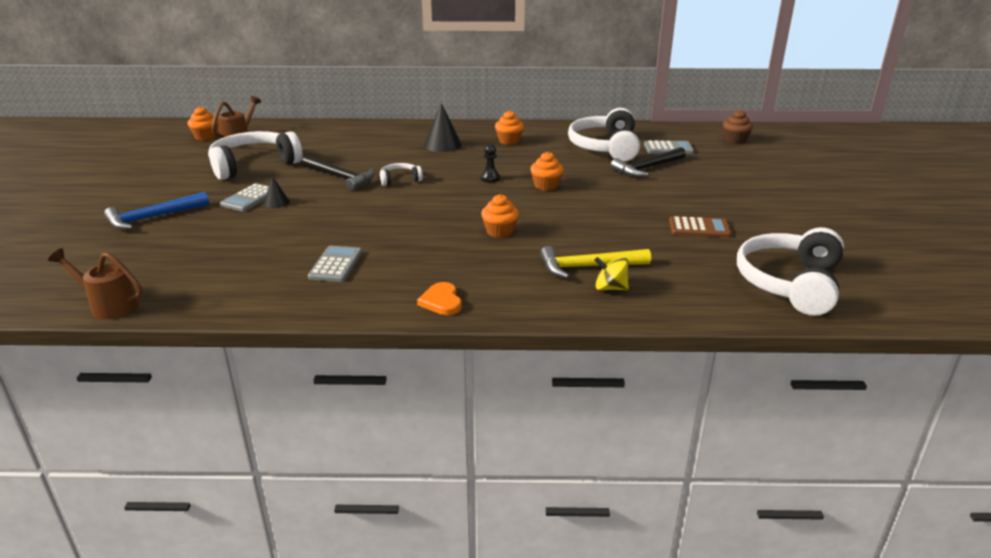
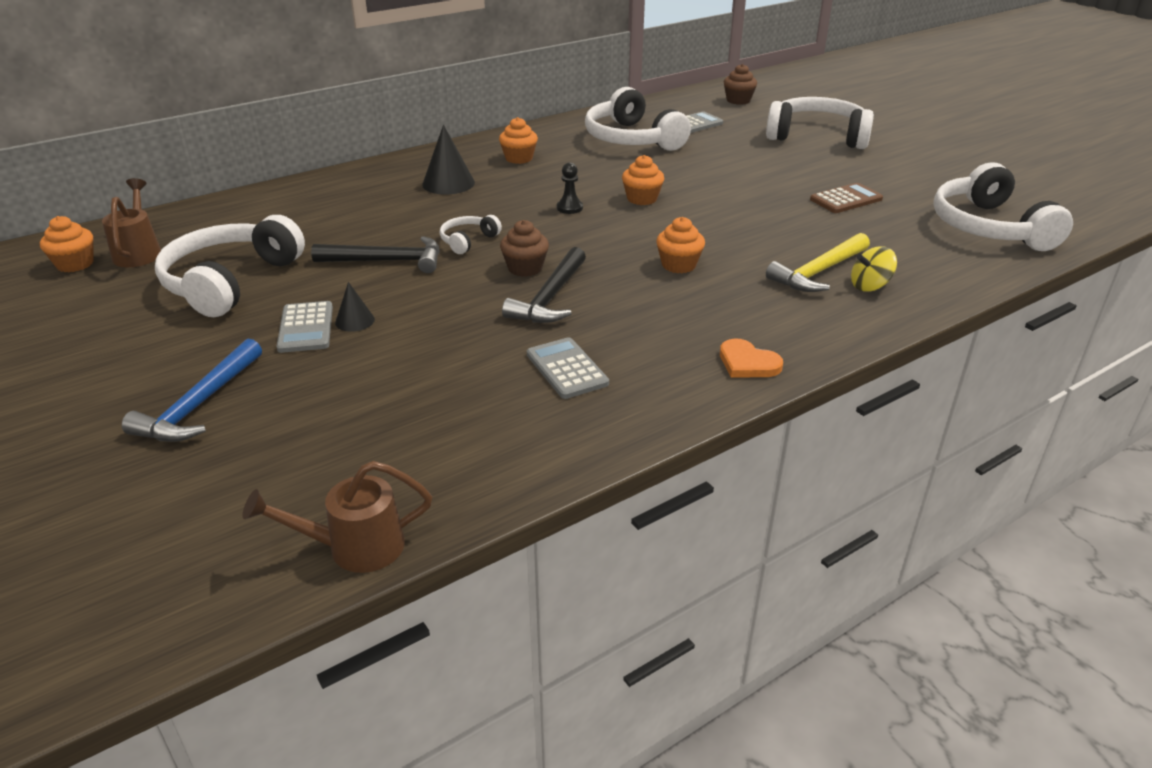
camera: 35 degrees left, 5 degrees up
(405, 204) = (525, 268): none -> brown cupcake
(647, 168) = (706, 151): black hammer -> black hammer (550, 297)
(756, 180) = (817, 136): none -> white headphones

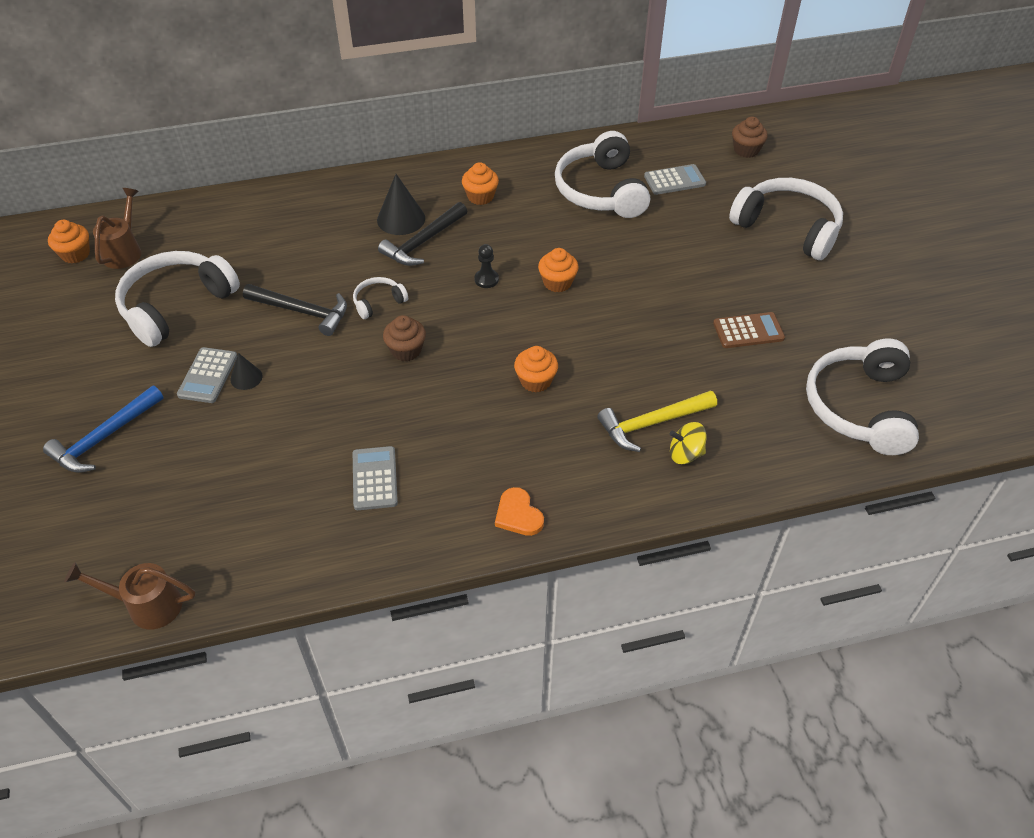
camera: 20 degrees right, 15 degrees up
(550, 297) = (406, 392): black hammer -> black hammer (423, 242)

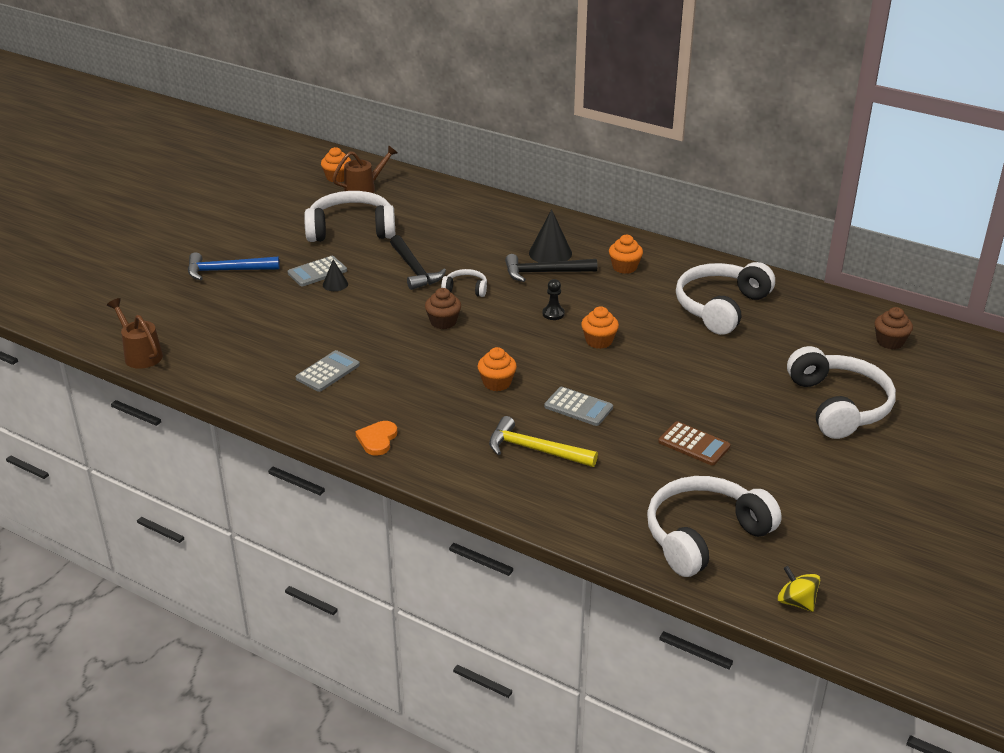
camera: 45 degrees right, 15 degrees down
(674, 180) = (792, 330): grey calculator -> grey calculator (578, 407)
(685, 454) = (530, 478): yellow spinning top -> yellow spinning top (796, 602)

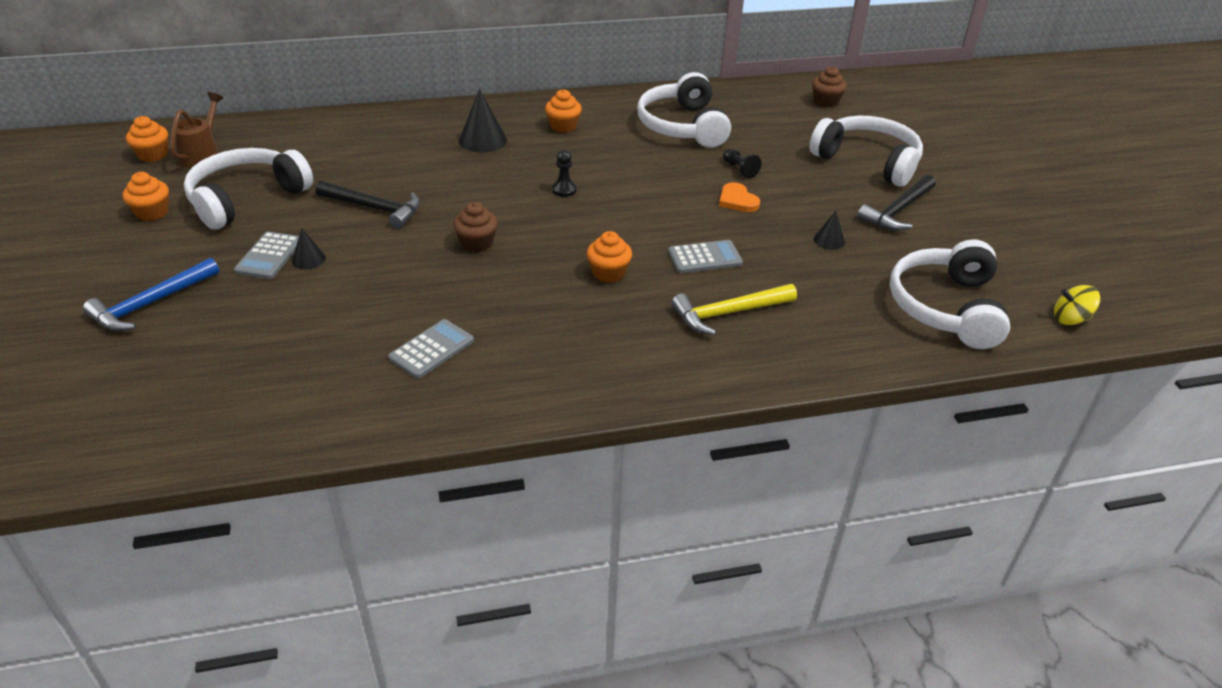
camera: 45 degrees left, 5 degrees up
(140, 354) = (167, 454): brown watering can -> none
(327, 372) = (431, 349): grey calculator -> grey calculator turned 45 degrees clockwise
(377, 439) = (582, 387): orange heart -> orange heart (737, 200)
(466, 289) = (453, 204): white headphones -> none
(544, 272) = (503, 158): black hammer -> black hammer (897, 211)
(599, 341) = (635, 195): orange cupcake -> orange cupcake (152, 212)
(694, 444) = (829, 240): brown calculator -> black cone
(712, 360) = (739, 169): none -> black pawn

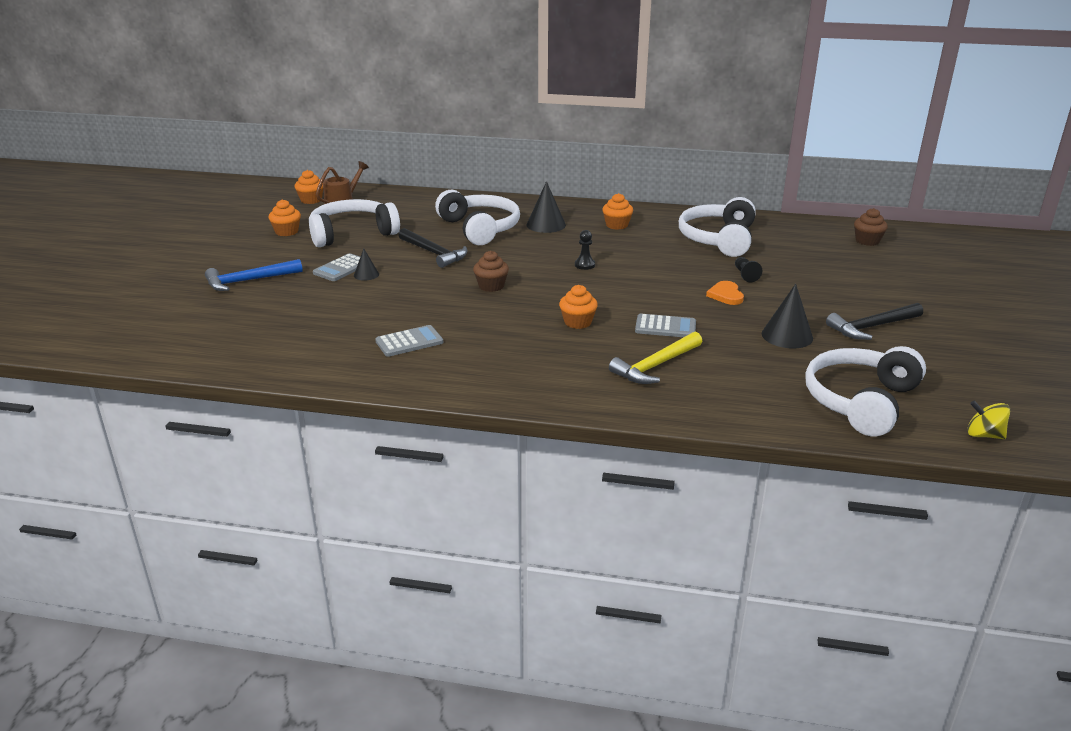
camera: 25 degrees right, 10 degrees down
(728, 313) = (655, 366): yellow hammer -> yellow hammer turned 45 degrees counterclockwise
(829, 240) = (787, 336): black cone -> black cone, size x1.76
(868, 161) = (873, 288): white headphones -> white headphones (480, 228)

